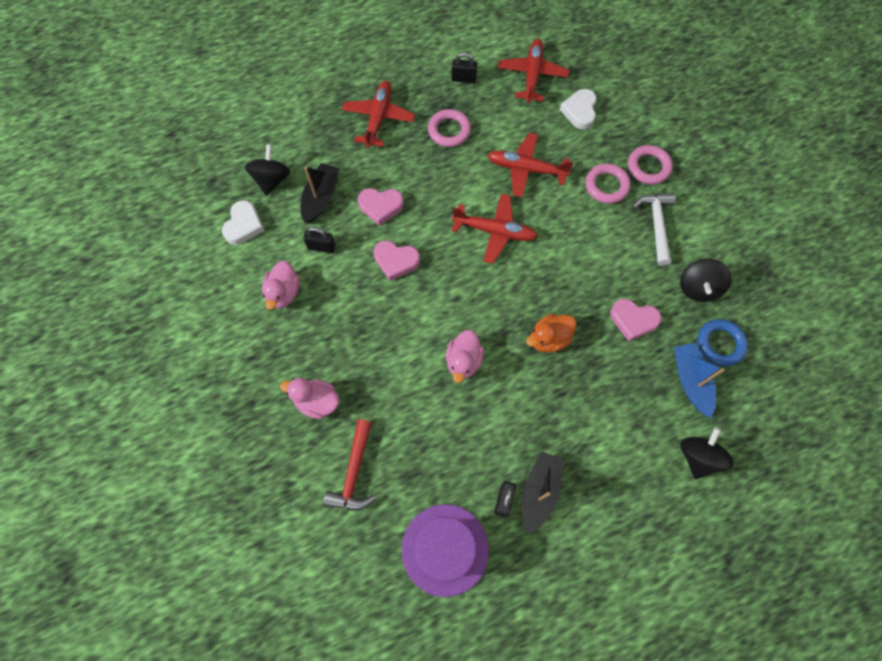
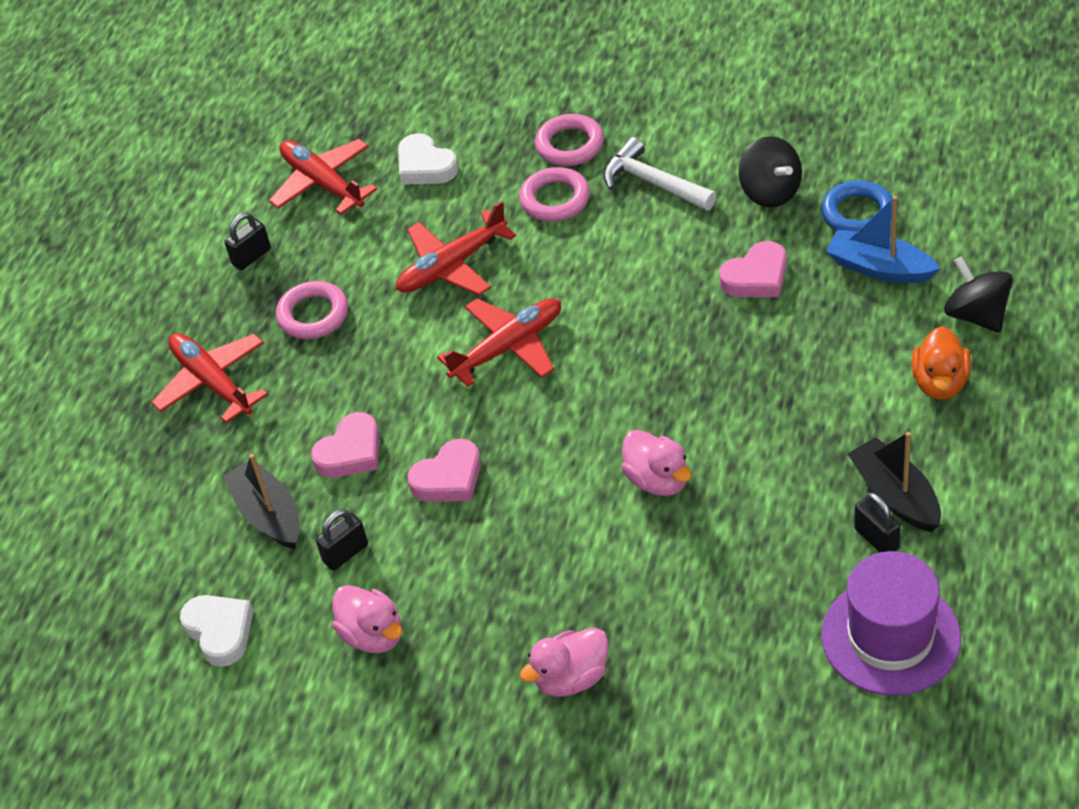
camera: 45 degrees left, 20 degrees down
(272, 180) = (181, 559): black spinning top -> none
(354, 473) = (708, 686): red hammer -> none
(549, 339) = (706, 374): orange duck -> orange duck (940, 382)

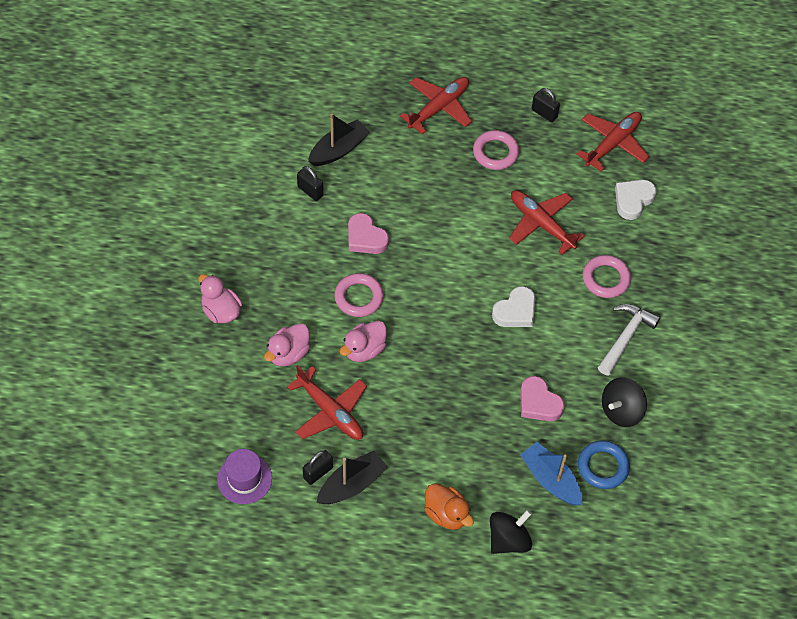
camera: 75 degrees right, 10 degrees up
(220, 631) = (257, 138): white heart -> white heart (515, 311)
(350, 452) = (385, 185): pink heart -> none
(373, 635) = (253, 211): pink duck -> pink duck (288, 353)
(507, 348) = (471, 261): red plane -> red plane (330, 411)
(570, 145) = (660, 284): pink ring -> pink ring (359, 297)
(879, 268) = (551, 479): blue boat -> blue boat turned 60 degrees counterclockwise
(890, 637) = (244, 479): purple hat -> purple hat, size x0.65
(940, 382) = (446, 514): orange duck -> orange duck turned 135 degrees counterclockwise

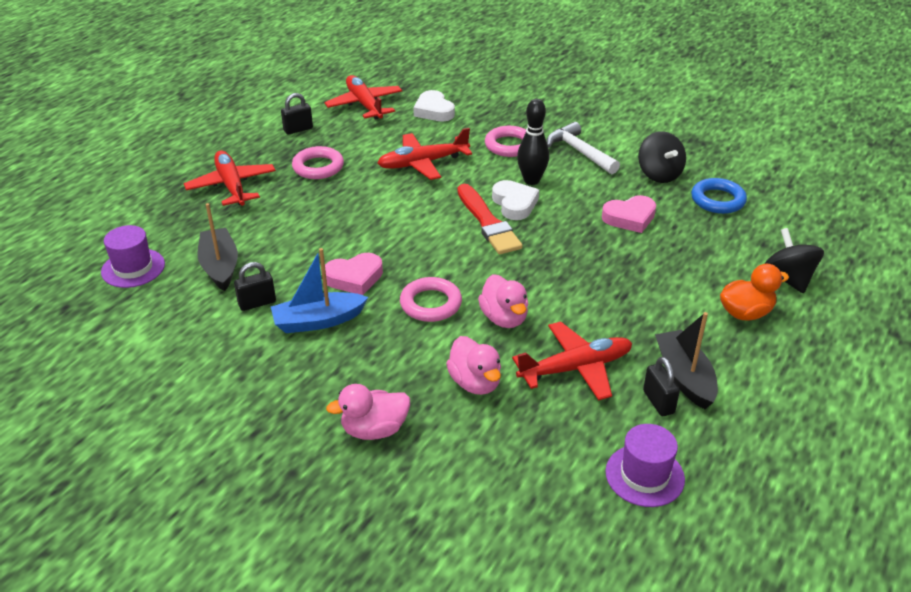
camera: 65 degrees left, 20 degrees down
(312, 100) = (133, 268): none -> purple hat
(478, 301) = (488, 223): none -> red brush
(551, 479) = (723, 234): blue boat -> blue boat (318, 321)
(558, 313) = (531, 180): none -> black bowling pin

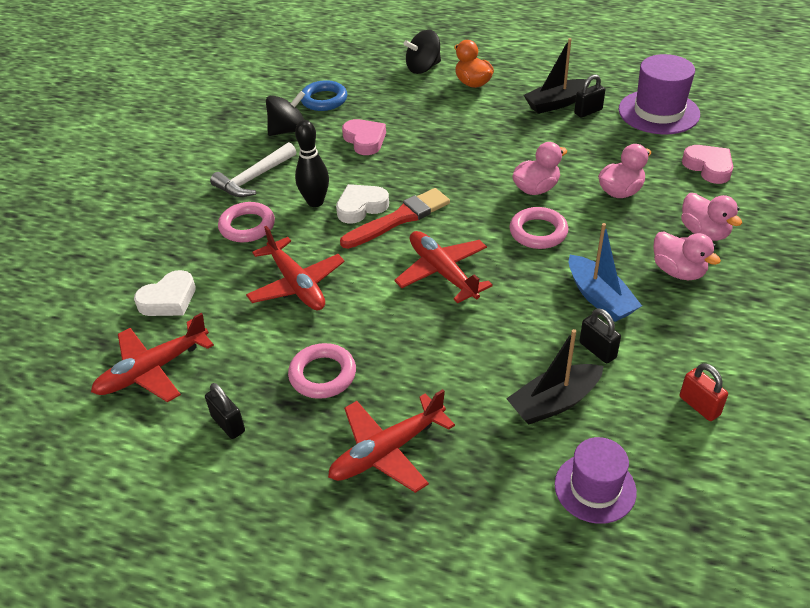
camera: 100 degrees left, 5 degrees up
(160, 344) = (699, 406): none -> red padlock
(324, 387) = (678, 271): none -> pink duck
(354, 278) = (524, 289): pink heart -> pink heart (708, 167)
(575, 368) = (575, 148): red plane -> red plane (443, 273)
(644, 475) = (658, 112): purple hat -> purple hat, size x1.53

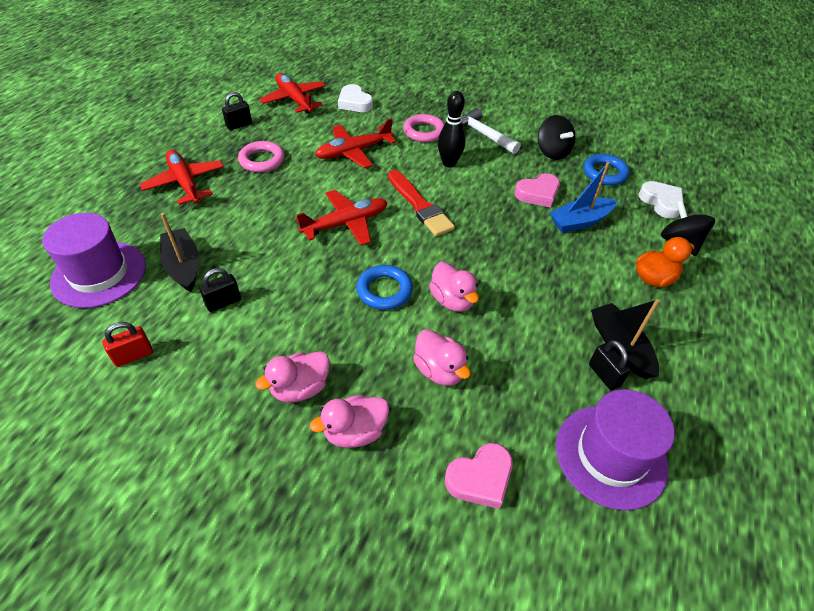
camera: 90 degrees right, 5 degrees up
(361, 207) = (439, 186): white heart -> white heart (661, 202)
(538, 232) = (384, 290): pink ring -> blue ring
(595, 488) = (99, 274): purple hat -> purple hat, size x1.53
(599, 298) = (284, 317): blue boat -> blue boat (580, 221)

